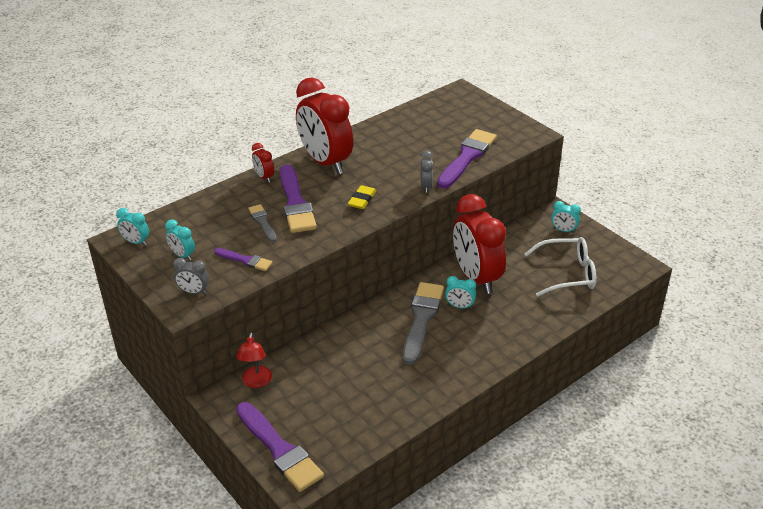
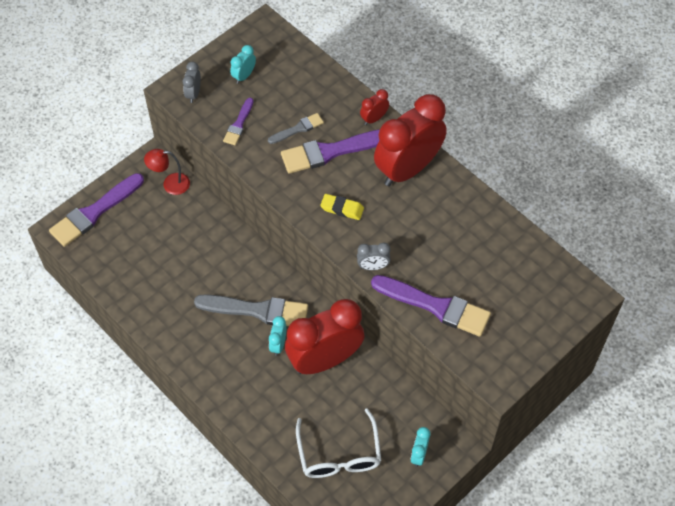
camera: 85 degrees right, 20 degrees up
(136, 242) = (261, 38): turquoise clock -> none

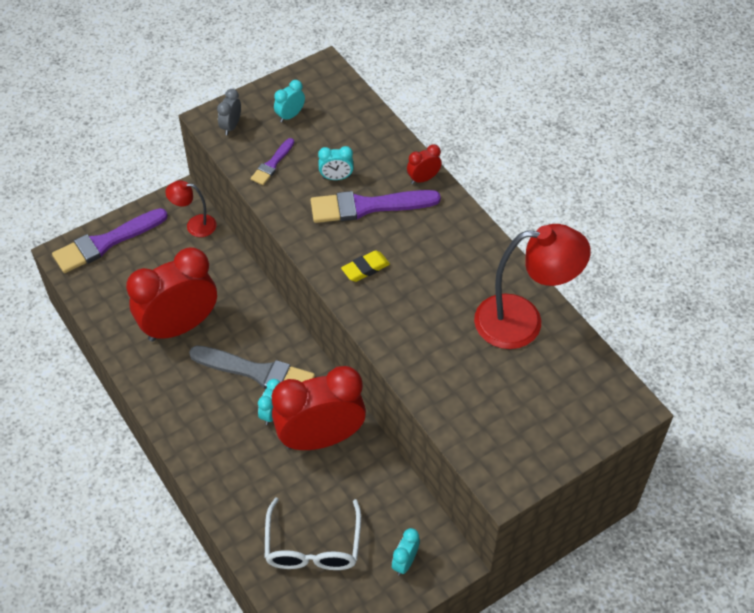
camera: 10 degrees right, 5 degrees down
(298, 129) = (336, 178): grey brush -> turquoise clock
(342, 209) = (365, 268): yellow eraser -> yellow eraser turned 60 degrees counterclockwise
(373, 266) = (386, 336): grey clock -> none
(407, 169) = (449, 237): red clock -> red clock (180, 326)
(435, 306) = (448, 390): purple brush -> none
(485, 236) = (523, 321): none -> red lamp

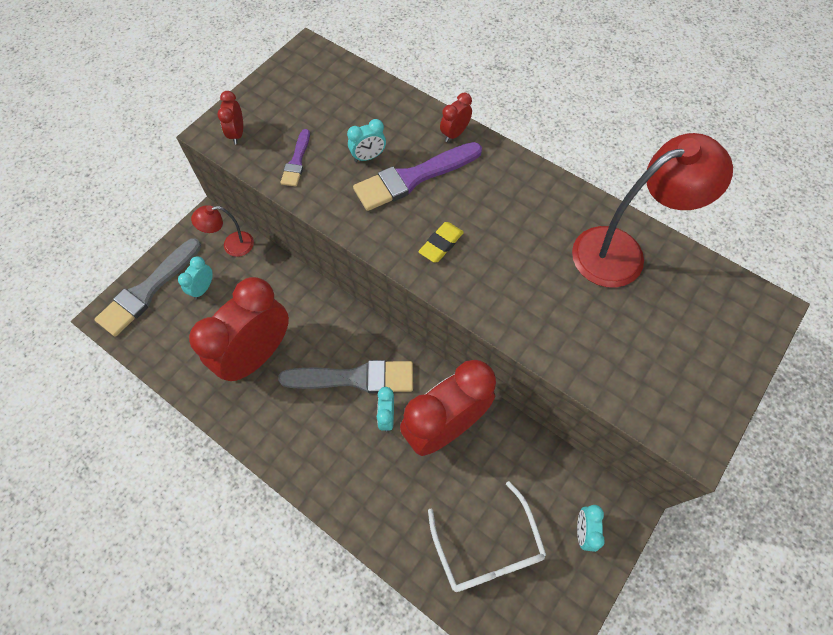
camera: 20 degrees left, 10 degrees up
(106, 243) = (148, 290): purple brush -> grey brush
(231, 126) = (237, 134): grey clock -> red clock
(290, 115) = (294, 106): turquoise clock -> turquoise clock (203, 288)

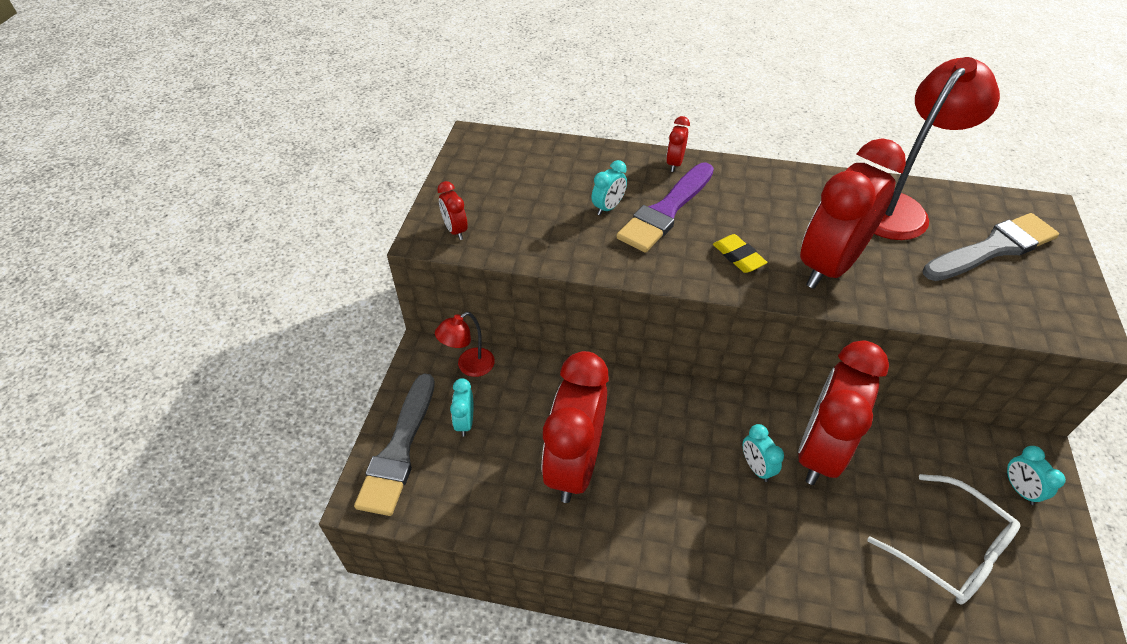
camera: 25 degrees left, 15 degrees down
(296, 161) = (538, 234): purple brush -> none
(355, 378) = (696, 444): grey brush -> grey brush (993, 248)
(441, 244) = (738, 257): yellow eraser -> yellow eraser turned 45 degrees counterclockwise
(511, 283) = (828, 265): none -> red clock

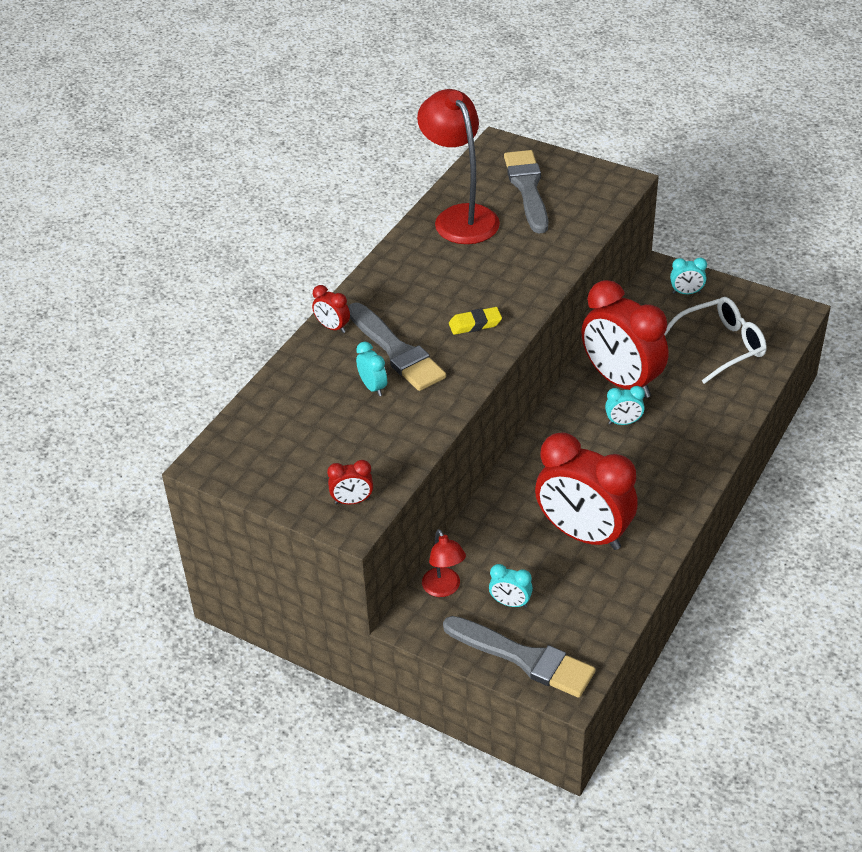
camera: 70 degrees left, 5 degrees down
(666, 211) = (396, 351): purple brush -> grey brush
(828, 265) = (507, 278): red clock -> none

